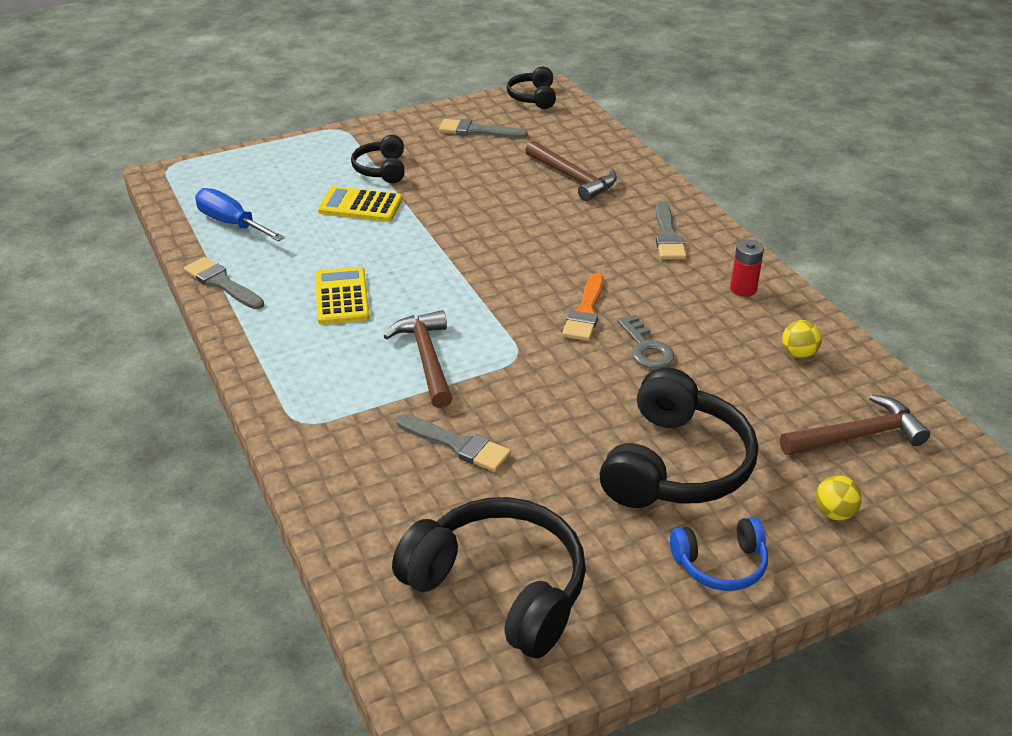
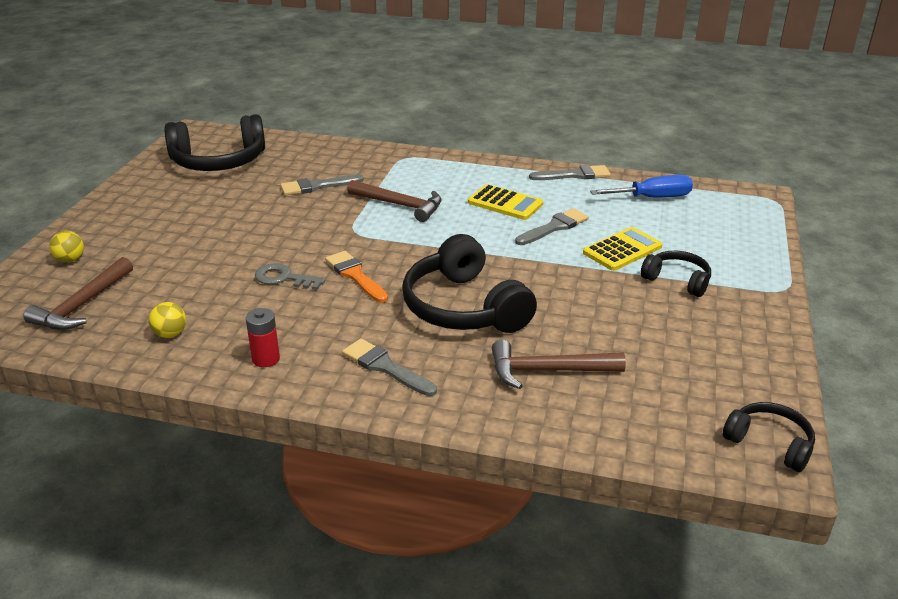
camera: 130 degrees right, 5 degrees down
(477, 131) = (710, 362): grey brush -> grey brush (554, 227)
(676, 465) = (188, 235): black headphones -> black headphones (463, 307)
(721, 565) = (120, 212): blue headphones -> none

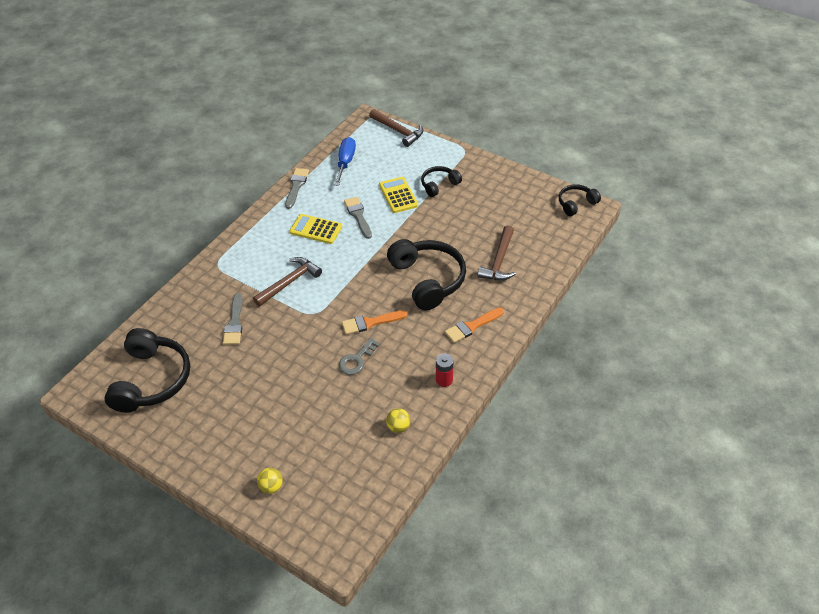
camera: 70 degrees left, 15 degrees up
(82, 305) = (341, 477): brown hammer -> brown hammer (398, 131)
(385, 367) = (472, 326): grey brush -> orange brush
(463, 307) = (428, 279): black headphones -> black headphones turned 105 degrees counterclockwise
(505, 203) = (316, 229): yellow calculator -> yellow calculator turned 120 degrees counterclockwise

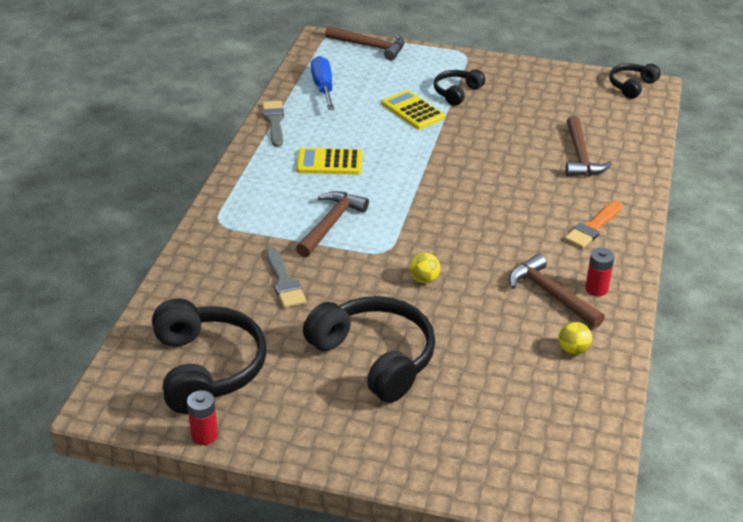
camera: 20 degrees left, 10 degrees down
(125, 430) = (204, 435): none -> red battery
(271, 486) = (451, 452): yellow ball -> yellow ball (424, 279)
(357, 360) = (473, 289): grey key -> none
(358, 216) = (375, 139): grey brush -> none
(370, 322) = (465, 247): orange brush -> none
(409, 376) = (550, 294): none -> brown hammer
(428, 279) = (507, 190): black headphones -> black headphones (375, 357)

